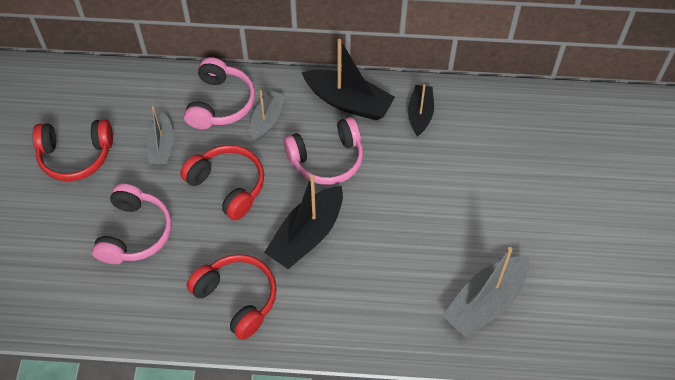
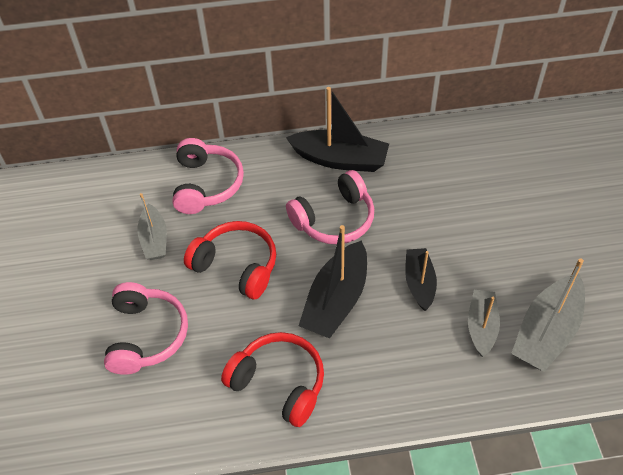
camera: 10 degrees left, 5 degrees down
(76, 156) = (61, 267): red headphones -> none
(267, 120) = (260, 192): grey boat -> grey boat (481, 326)
(420, 114) = (416, 158): black boat -> black boat (419, 283)

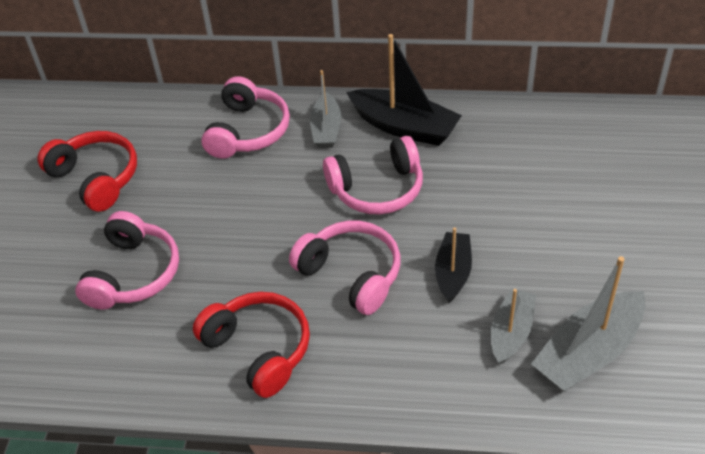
camera: 15 degrees right, 5 degrees down
(154, 239) = (174, 178): grey boat -> grey boat (326, 129)
(237, 266) = (253, 219): red headphones -> red headphones (96, 178)
(336, 300) = (351, 274): black boat -> pink headphones

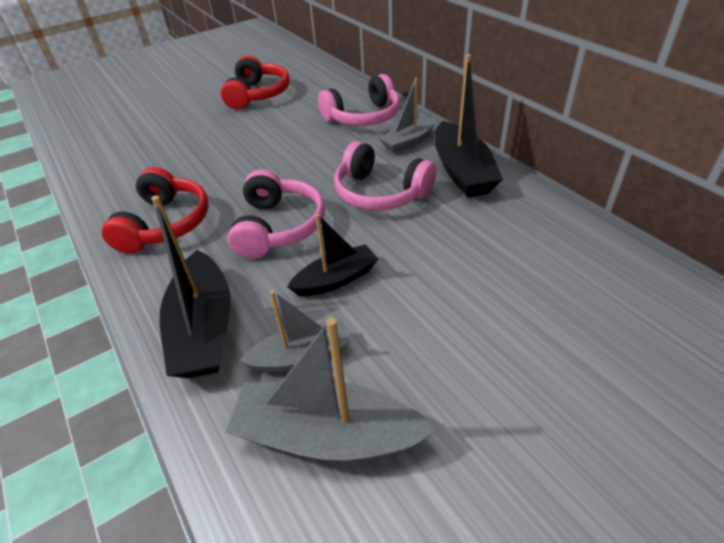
camera: 50 degrees right, 5 degrees down
(133, 274) = (191, 144): pink headphones -> none
(429, 376) = (204, 328): none -> black boat

